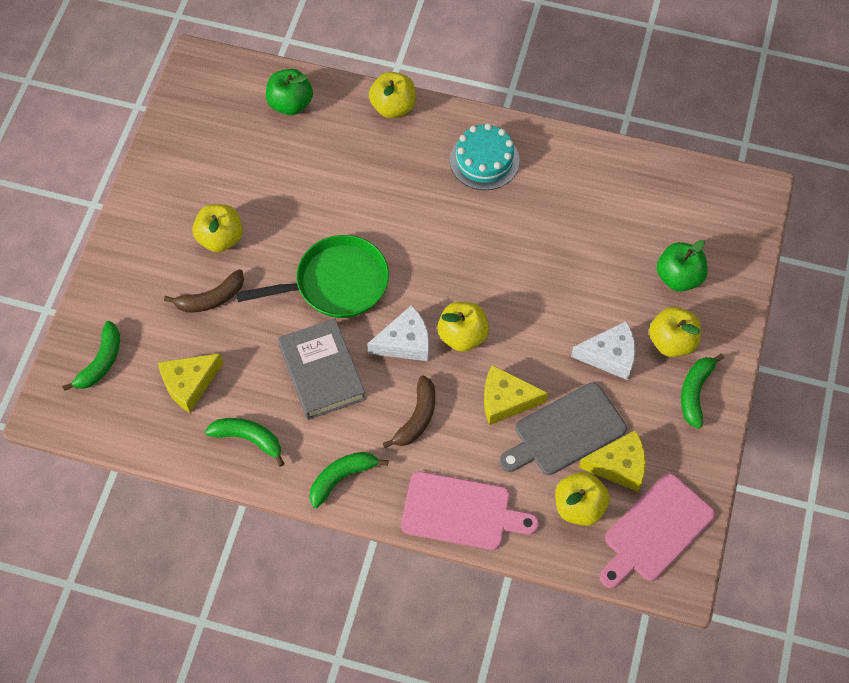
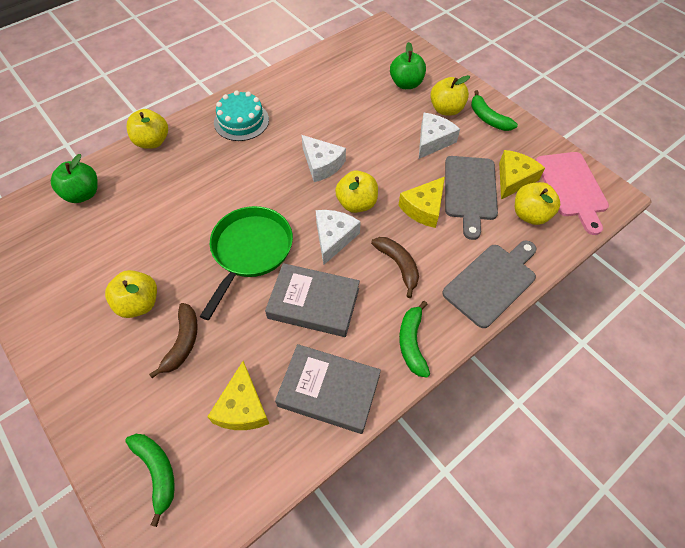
camera: 55 degrees left, 5 degrees down
(249, 439) = (329, 391): green banana -> grey book
(461, 511) = (491, 282): pink cutting board -> grey cutting board
(487, 272) = (322, 164): none -> white cheese

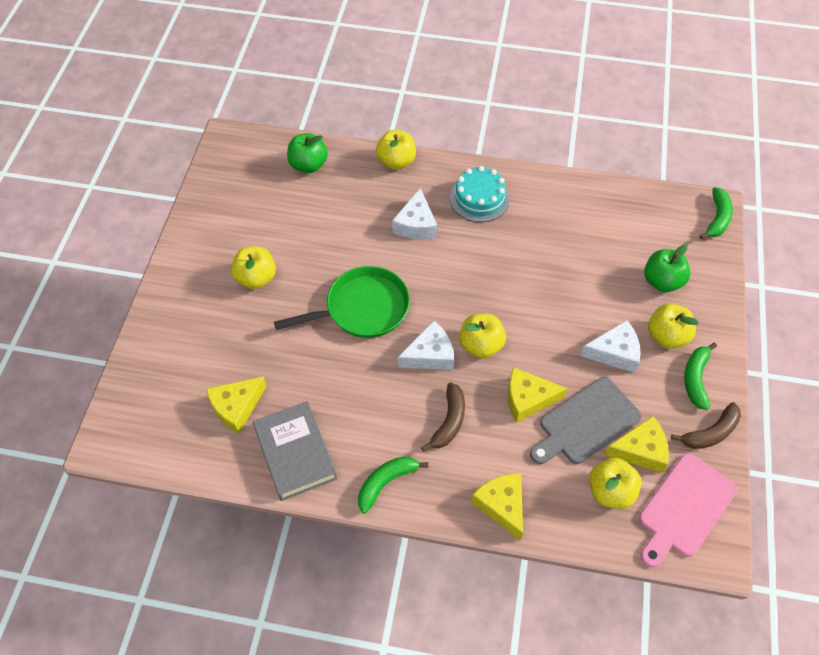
camera: 50 degrees right, 0 degrees up
(157, 472) = (153, 394): green banana -> green banana (717, 218)
(183, 342) = (251, 330): brown banana -> brown banana (710, 433)
(313, 303) = (357, 387): grey book -> none
(322, 164) = (495, 289): white cheese -> white cheese (416, 224)
(491, 282) = (501, 505): grey cutting board -> yellow cheese

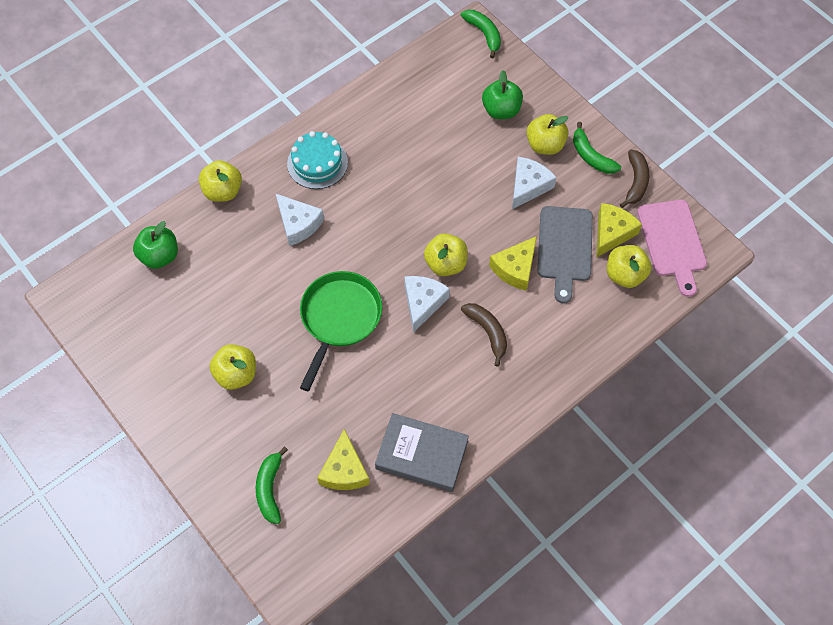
camera: 50 degrees left, 5 degrees up
(386, 482) = (499, 410): green banana -> green banana (270, 489)
(501, 505) = (579, 348): yellow cheese -> none

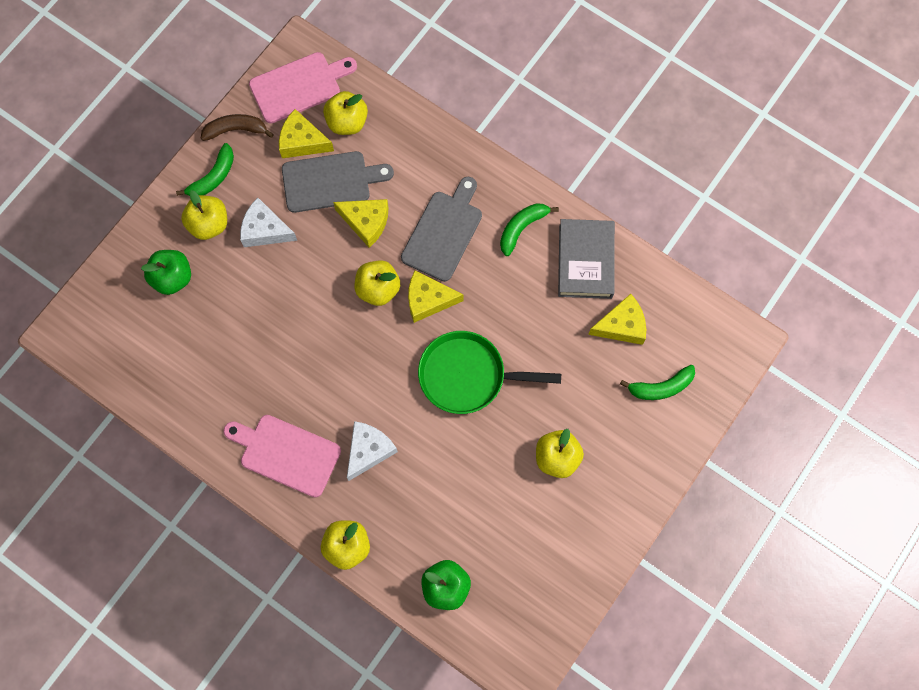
camera: 105 degrees left, 10 degrees up
(317, 163) = (286, 454): turquoise cake -> pink cutting board
(423, 303) = (428, 300): white cheese -> yellow cheese
(484, 34) = (68, 320): green banana -> green banana (522, 228)
(488, 332) = (443, 232): brown banana -> grey cutting board

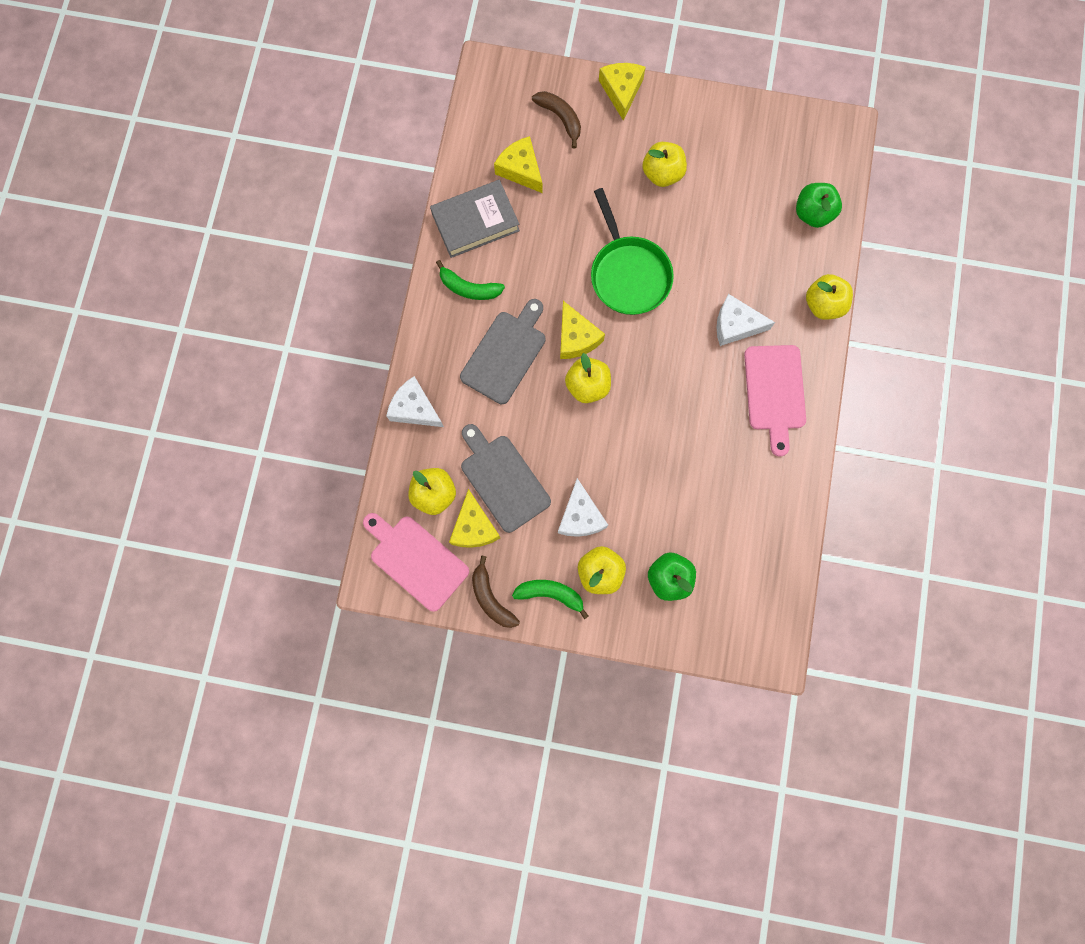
camera: 115 degrees left, 5 degrees up
(366, 222) = (528, 427): yellow cheese -> yellow cheese (621, 91)
(431, 137) = (414, 408): none -> white cheese
(443, 232) = (505, 354): grey cutting board -> grey cutting board turned 120 degrees clockwise
(661, 387) = (560, 118): green banana -> brown banana

